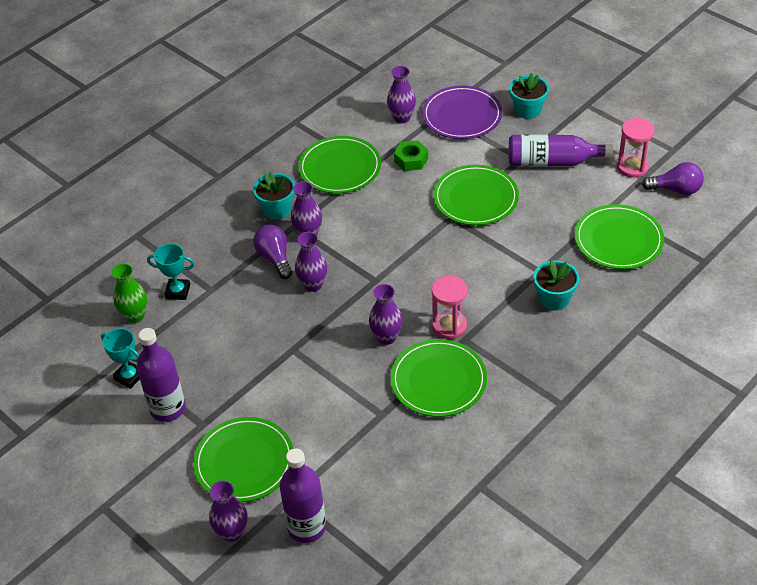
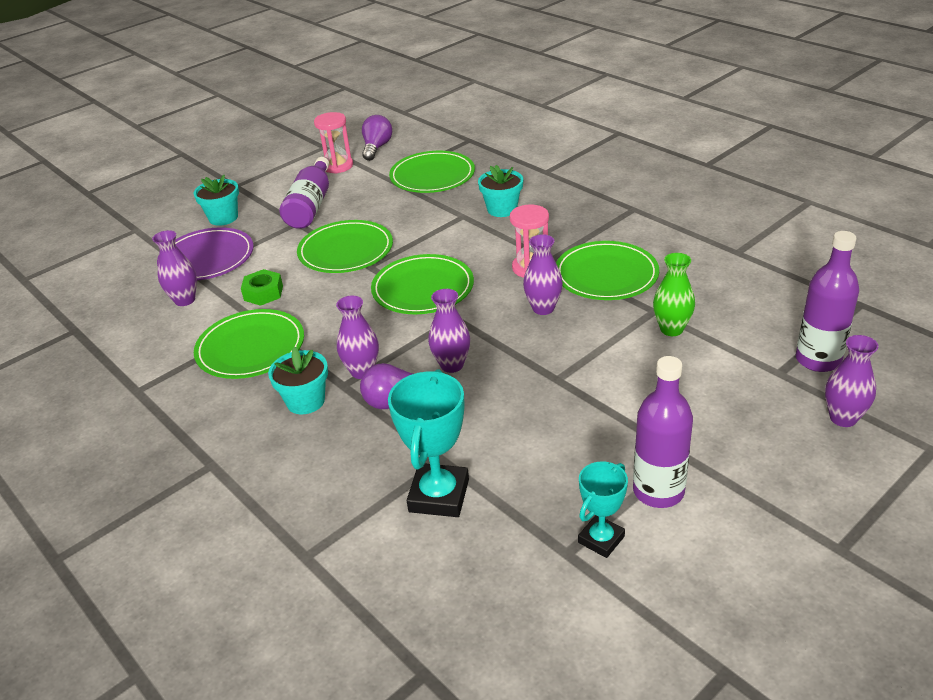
camera: 85 degrees left, 10 degrees down
(135, 316) = (481, 543): green vase -> green vase (671, 329)
(178, 291) = (439, 495): turquoise trophy -> turquoise trophy, size x1.62
(244, 462) = (737, 413): green plate -> green plate (423, 288)

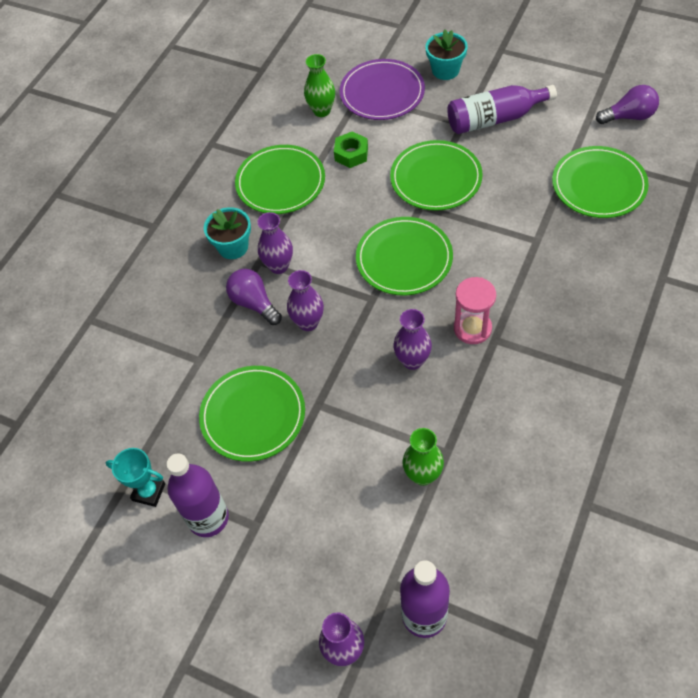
camera: 70 degrees right, 20 degrees up
(185, 300) = (322, 111): purple vase -> green vase
(338, 166) = (576, 104): pink hourglass -> none
(439, 495) = (163, 373): turquoise trophy -> none
(502, 209) = (565, 267): turquoise flower pot -> none
(606, 275) = (489, 394): green plate -> green plate (253, 415)

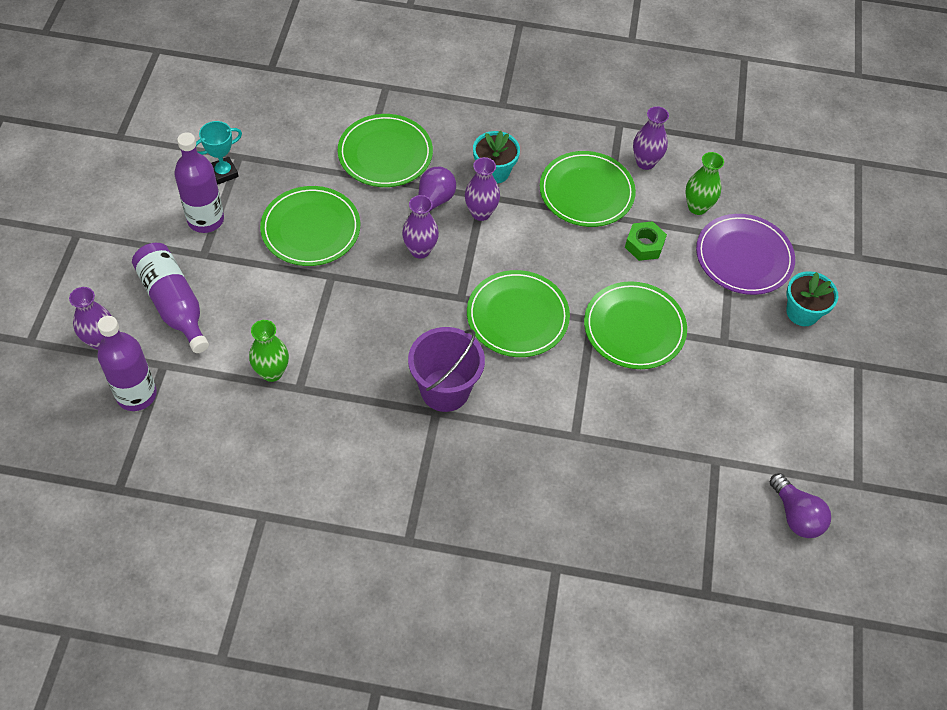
camera: 65 degrees right, 0 degrees up
(149, 492) = (223, 173): turquoise trophy -> turquoise trophy turned 60 degrees clockwise
(412, 360) = (395, 344): purple vase -> purple vase (645, 162)
(472, 328) = (445, 390): pink hourglass -> purple bucket
(495, 119) = (742, 373): purple bottle -> purple bottle (174, 304)
(598, 185) = (674, 491): green plate -> green plate (385, 154)

